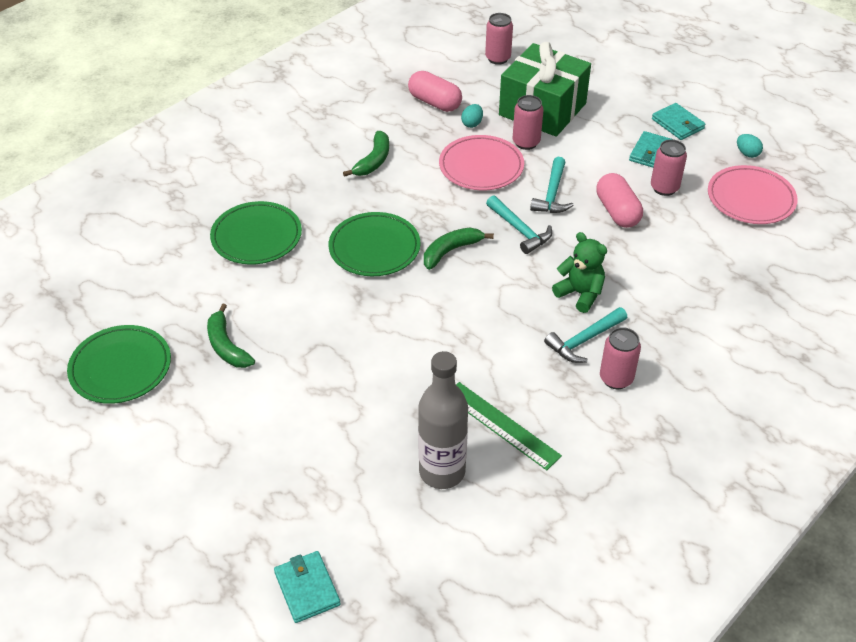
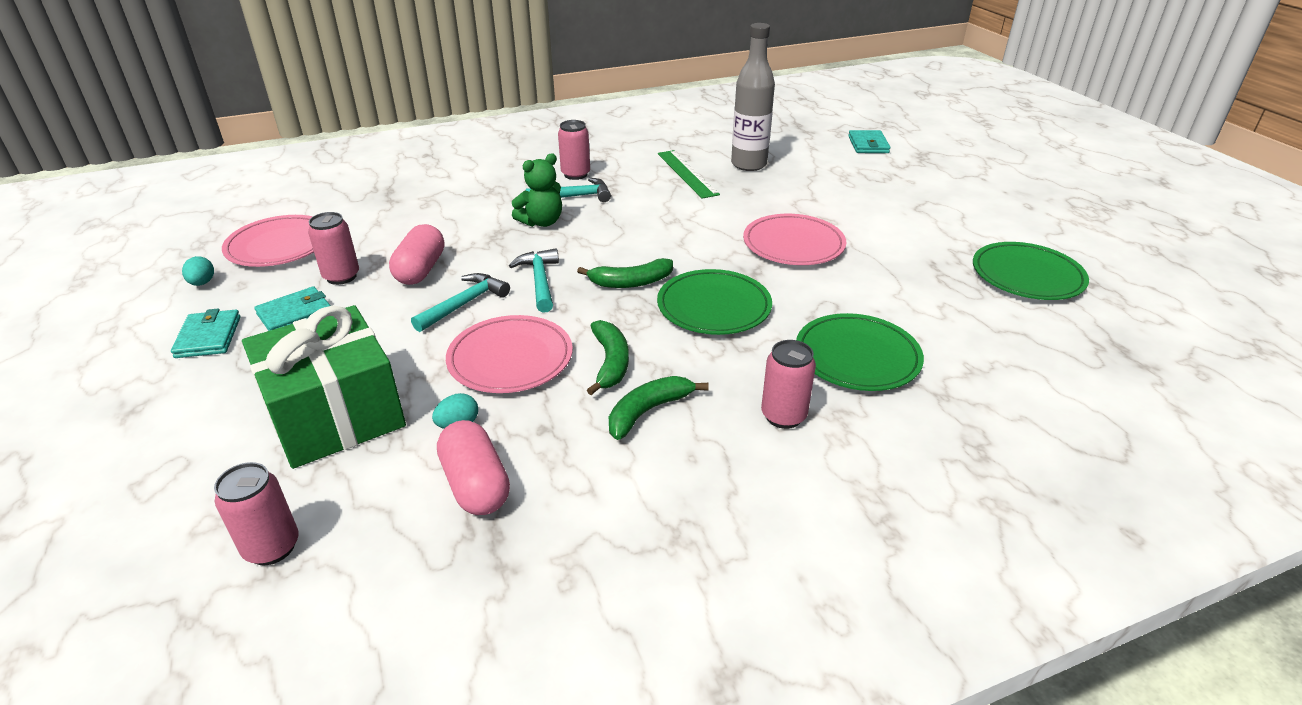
camera: 155 degrees left, 10 degrees down
(227, 346) = (910, 266): green banana -> green banana (610, 363)
(339, 341) = (793, 244): none -> pink plate
(526, 142) = (419, 372): pink can -> pink can (783, 416)
(580, 294) = (541, 222): green teddy bear -> green teddy bear turned 105 degrees counterclockwise

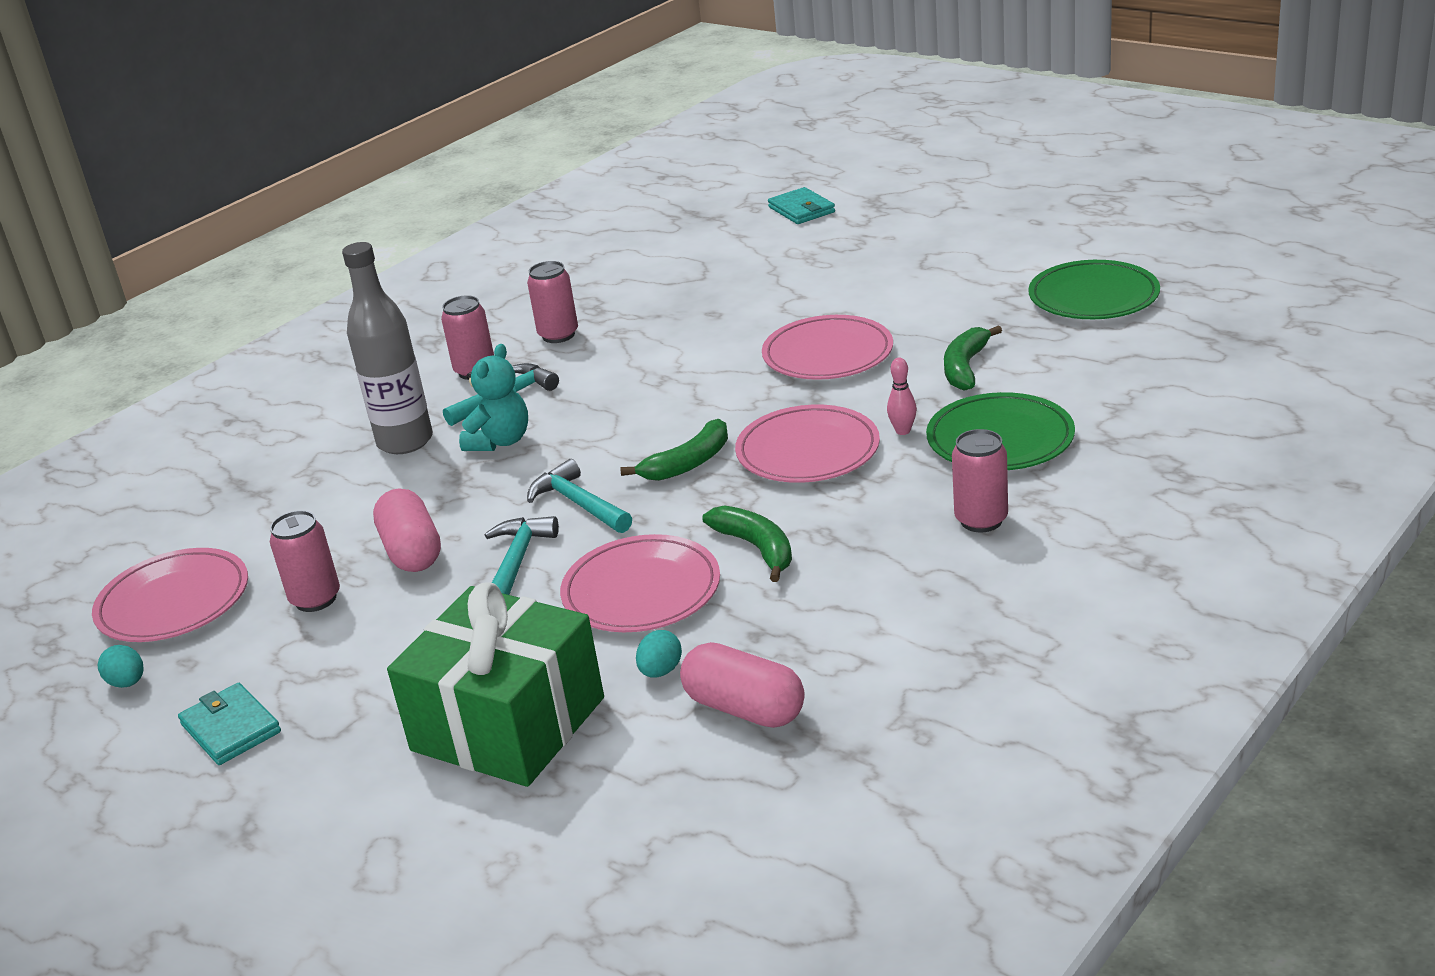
camera: 25 degrees left, 5 degrees down
(272, 547) = (599, 851): pink can -> pink can (558, 335)
(295, 314) = (311, 659): turquoise wallet -> none
(541, 222) = (500, 441): green teddy bear -> turquoise teddy bear
(648, 411) = (846, 573): green banana -> green banana (965, 367)
(687, 173) = (618, 320): green ruler -> none
(714, 307) = (808, 451): green plate -> pink plate
(749, 164) = (683, 282): grey bottle -> grey bottle (405, 442)
(792, 320) = (903, 431): none -> pink bowling pin

